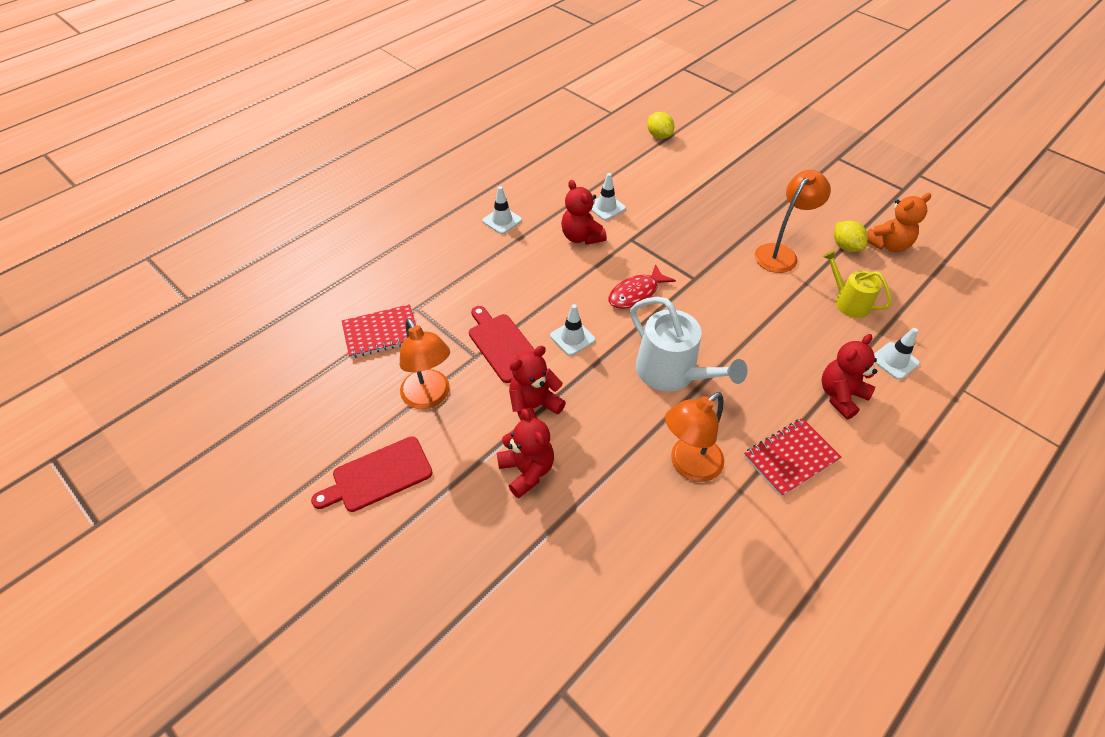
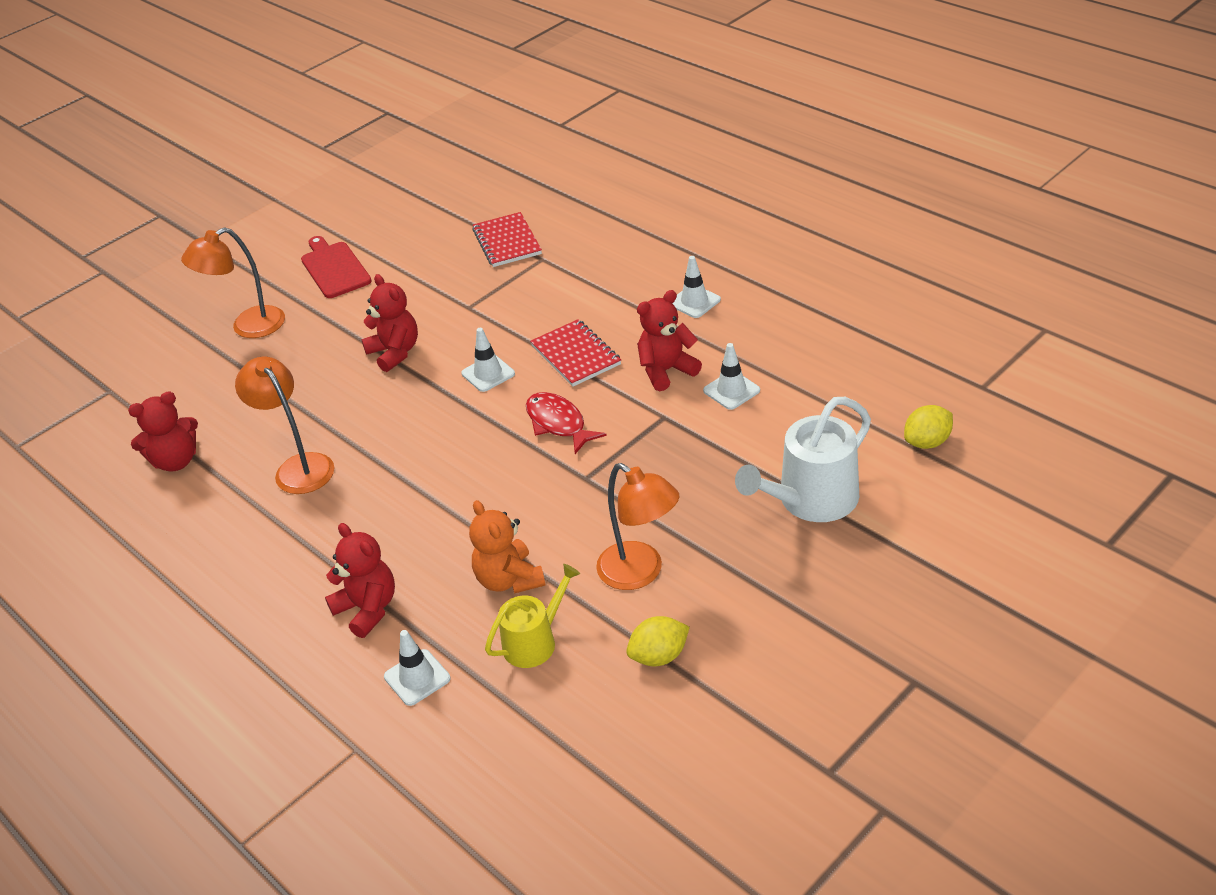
camera: 95 degrees right, 10 degrees down
(429, 397) = (418, 284): orange lamp -> orange lamp (248, 327)
(503, 345) = (482, 323): red cutting board -> none
(527, 471) = (319, 354): red teddy bear -> red teddy bear (176, 461)
(672, 372) = (426, 455): white watering can -> white watering can (811, 500)
(790, 458) = (288, 551): red notebook -> red notebook (576, 355)
(887, 245) = (666, 716): orange teddy bear -> orange teddy bear (509, 579)

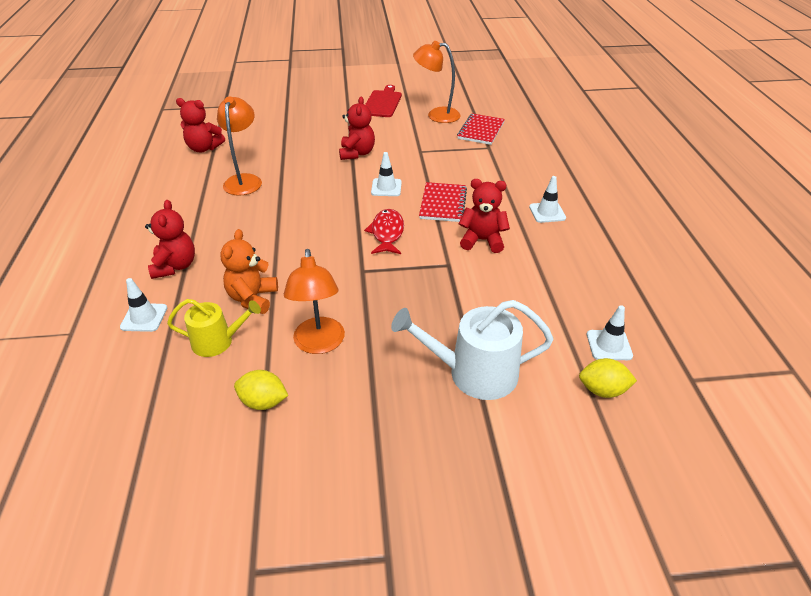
camera: 35 degrees right, 0 degrees up
(248, 327) = (311, 109): orange lamp -> orange lamp (436, 115)
(731, 390) = (507, 274): white traffic cone -> white traffic cone (609, 345)

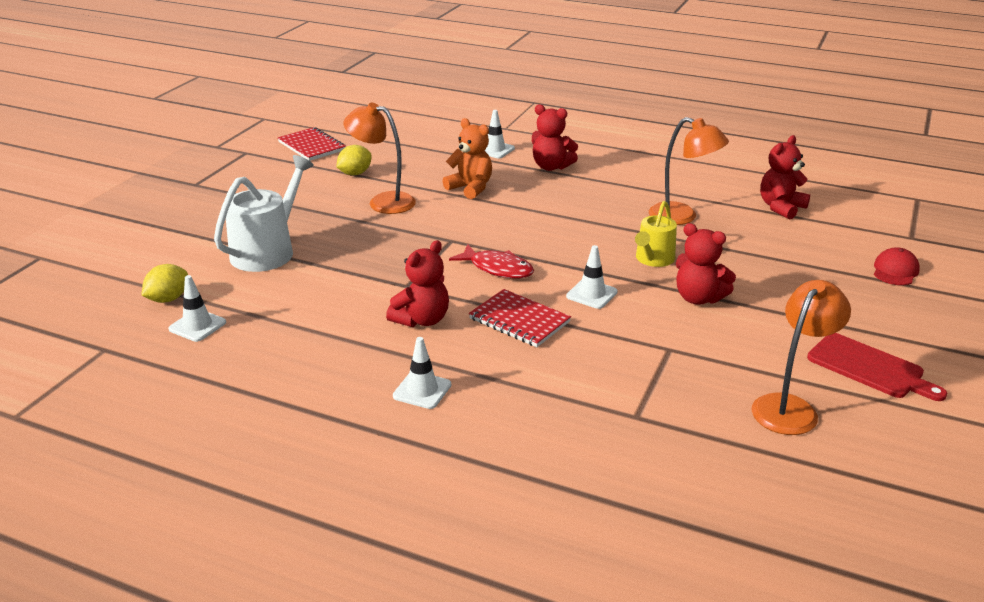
camera: 120 degrees right, 10 degrees down
(217, 341) = (435, 169): yellow watering can -> yellow watering can (653, 259)
(272, 106) = (895, 271): none -> red cap
(481, 131) = (701, 432): red notebook -> red notebook (311, 146)

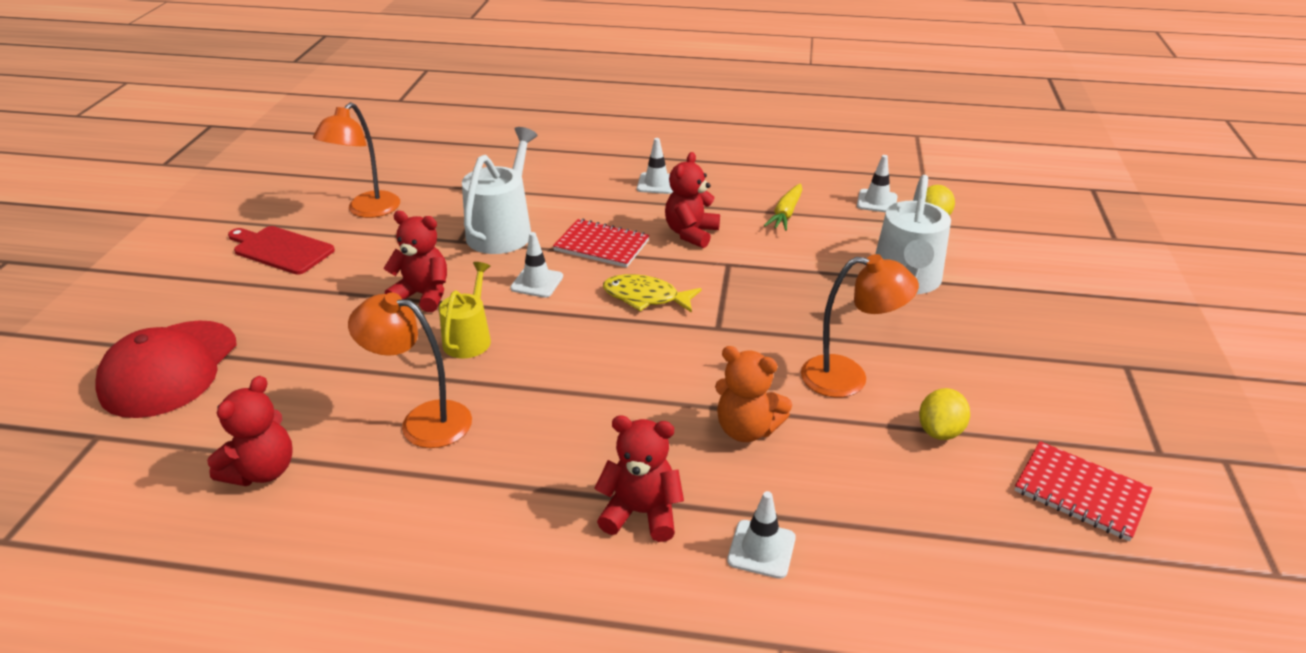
camera: 165 degrees right, 5 degrees up
(307, 327) = (786, 214): none -> yellow carrot
(497, 268) = (645, 297): red fish -> yellow fish
(622, 353) = (502, 231): none -> white watering can
(895, 271) = (169, 369): red cap -> red cap, size x2.04

